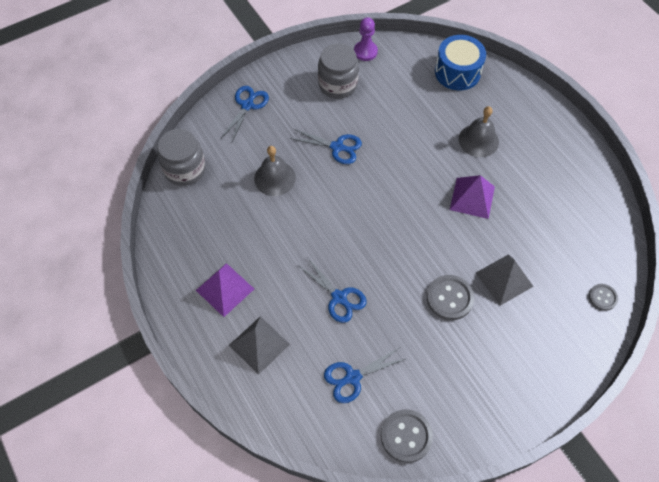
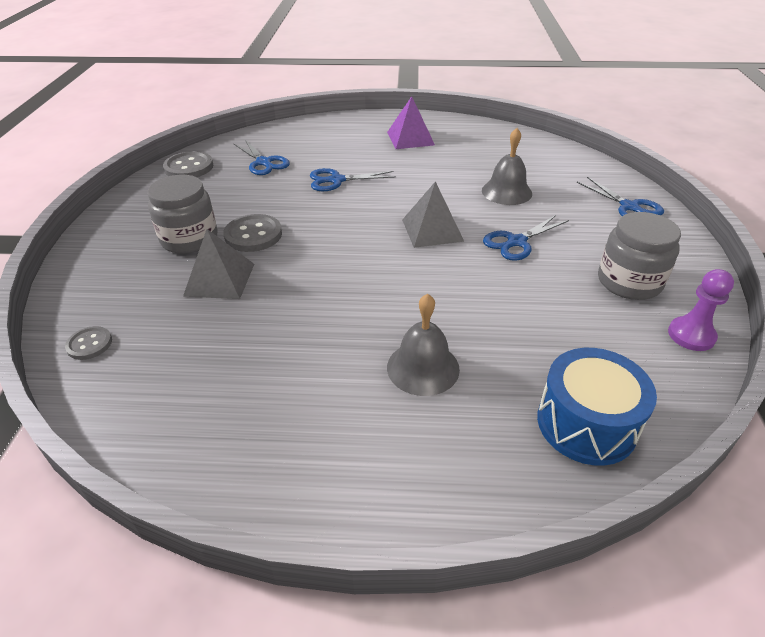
camera: 125 degrees right, 20 degrees down
(185, 169) = (560, 153): grey jar -> grey jar (189, 239)
(259, 344) = (345, 138): grey pyramid -> grey pyramid (432, 230)
(352, 377) = (264, 163): blue scissors -> blue scissors turned 135 degrees clockwise
(472, 198) = (341, 310): purple pyramid -> none

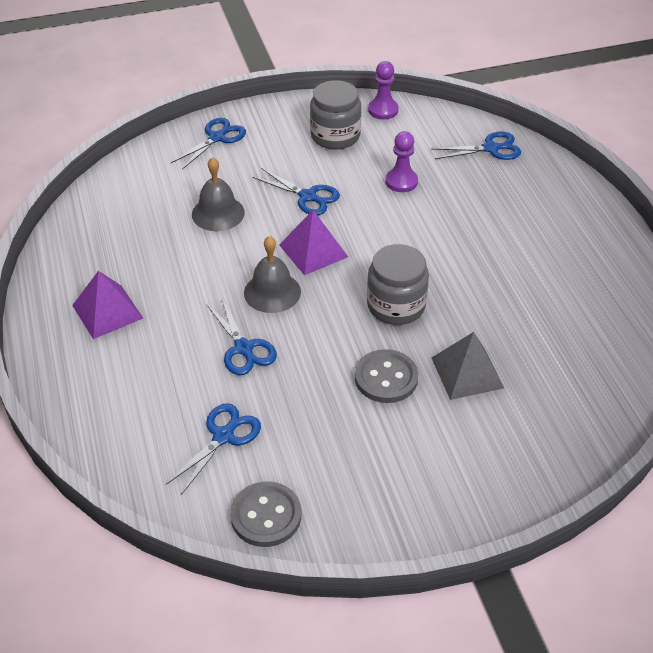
camera: 110 degrees left, 5 degrees up
(89, 344) = (596, 420): grey button -> none
(189, 239) = (419, 429): grey jar -> grey jar (396, 305)
(423, 368) = (491, 221): grey bell -> grey bell (272, 292)
(432, 230) = (313, 250): grey pyramid -> purple pyramid
(526, 312) = (401, 181): none -> purple pawn
(586, 423) = (491, 148): blue drum -> blue scissors

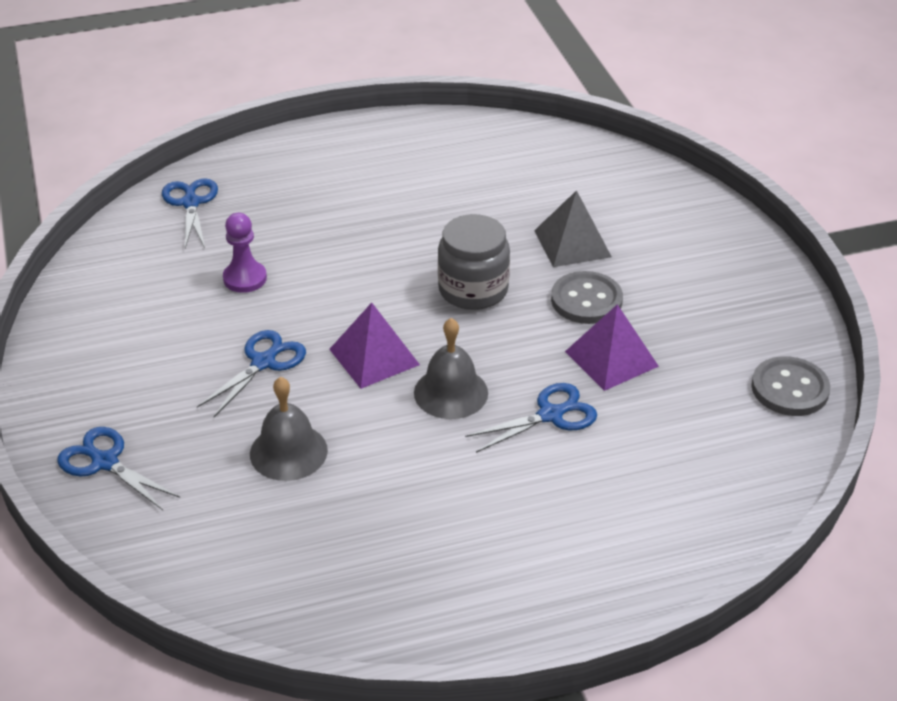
camera: 90 degrees left, 5 degrees down
(107, 311) = (490, 556): purple pyramid -> purple pyramid (611, 359)
(224, 436) = (689, 426): blue scissors -> none
(335, 136) = (131, 336): grey jar -> none
(383, 110) = (81, 290): purple pawn -> none

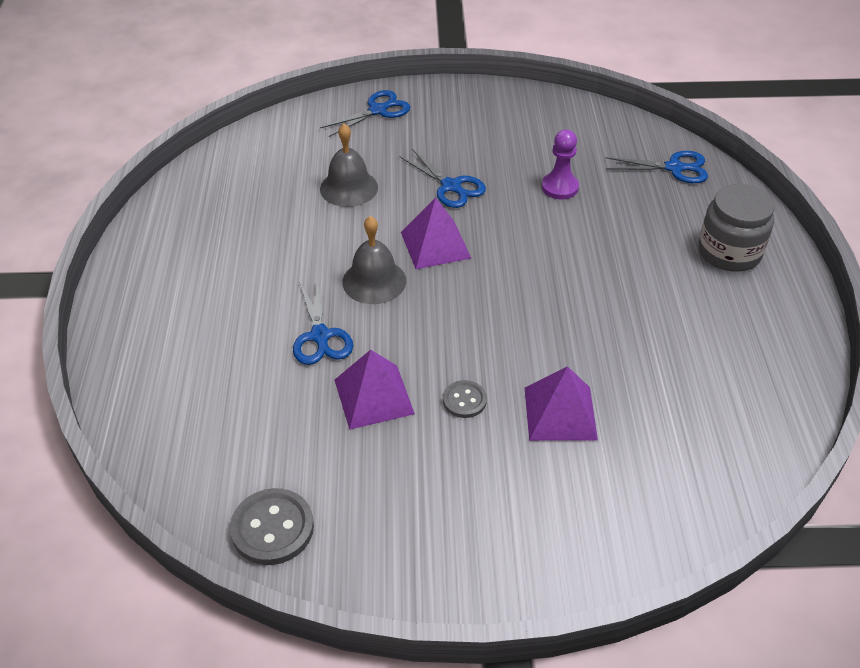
camera: 105 degrees right, 5 degrees up
(473, 290) = (505, 321): grey jar -> grey jar (729, 252)
(572, 243) = (560, 413): grey pyramid -> purple pyramid
(586, 300) = (464, 400): grey button -> grey button, size x0.60

